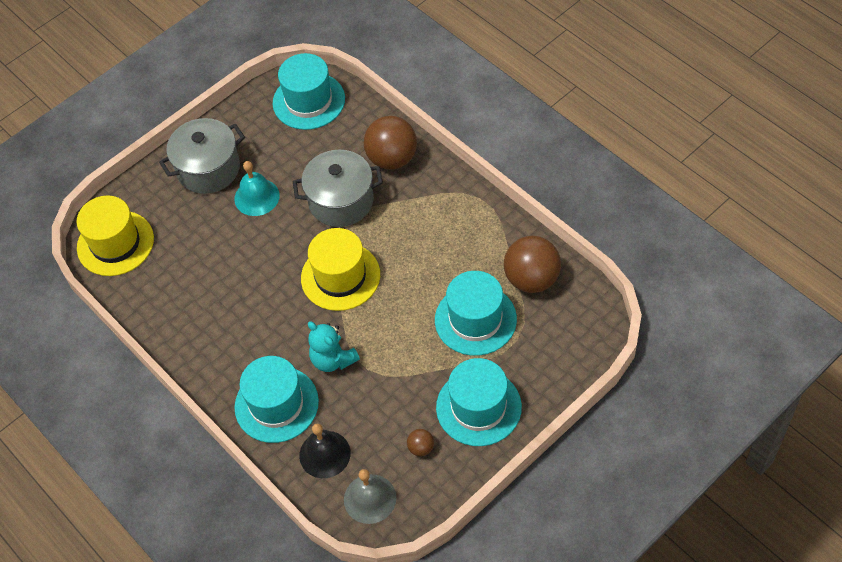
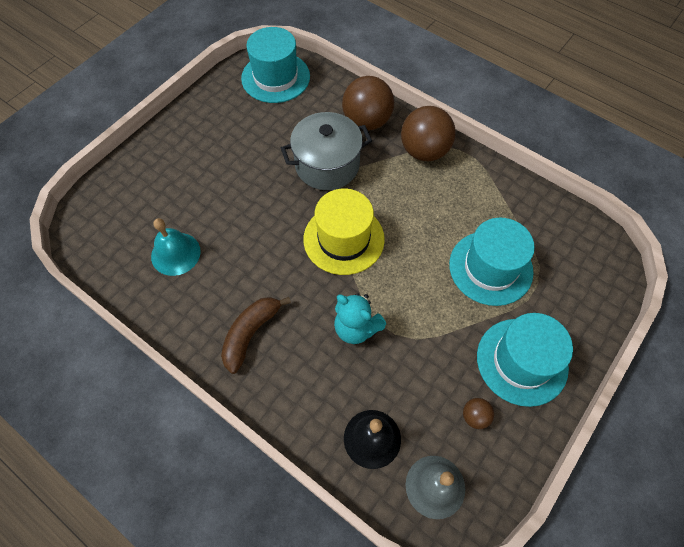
camera: 15 degrees left, 5 degrees up
(115, 243) = (103, 230): yellow hat -> none
(208, 169) = (189, 147): grey pot -> none
(236, 353) = (251, 333): none -> brown banana
(257, 197) = (242, 169): turquoise bell -> turquoise bell (175, 253)
(276, 404) = (306, 386): turquoise hat -> none
(531, 279) = (532, 221): brown ball -> brown ball (424, 151)

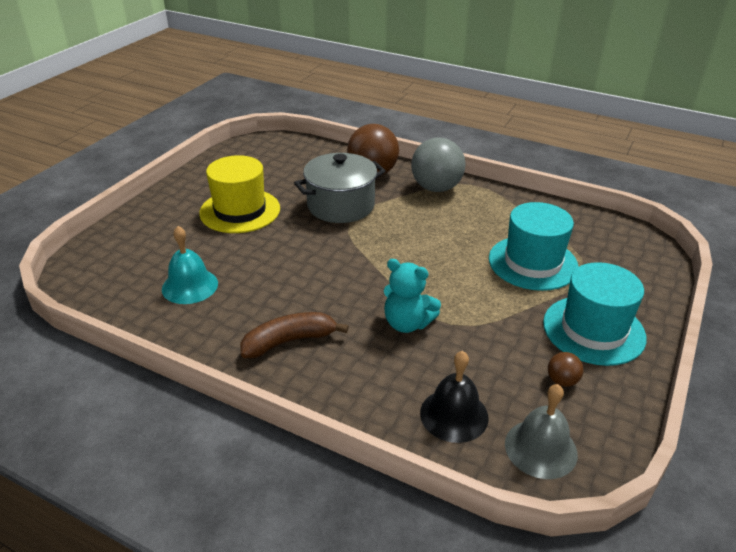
camera: 10 degrees left, 25 degrees down
(251, 333) = (289, 341): brown banana -> brown banana turned 45 degrees clockwise
(275, 77) = (272, 151): turquoise hat -> none
(343, 239) = (373, 257): yellow hat -> yellow hat (240, 211)
(424, 151) = (436, 188): brown ball -> grey ball

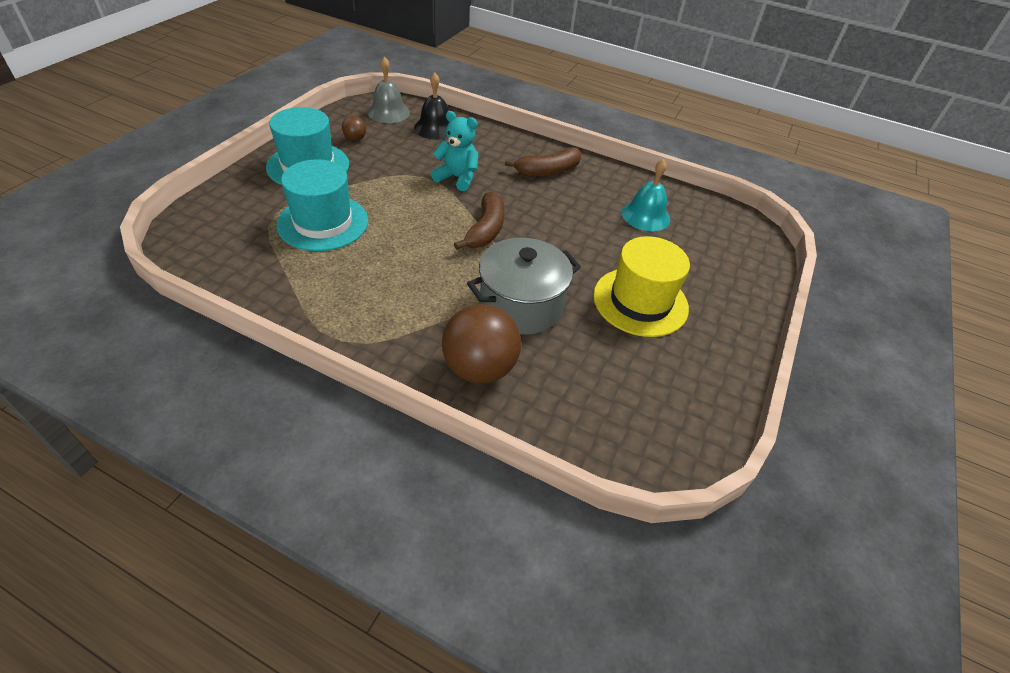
camera: 175 degrees right, 10 degrees up
(371, 262) = (485, 230): none -> brown banana
(436, 188) = (392, 333): grey ball -> none

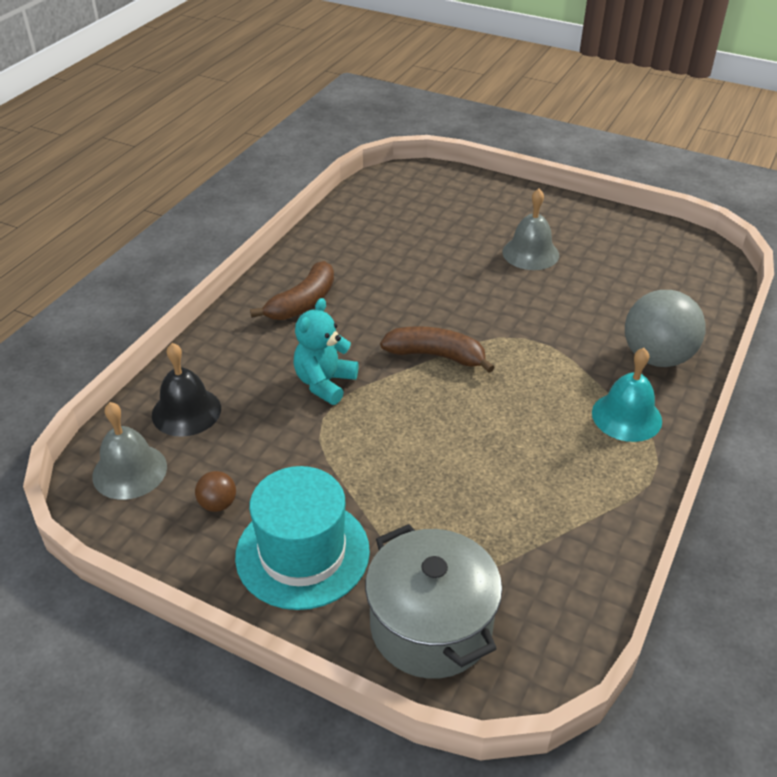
camera: 85 degrees left, 5 degrees down
(323, 222) = (448, 511): turquoise hat -> none
(479, 368) = (656, 357): brown ball -> grey ball
(521, 305) = (560, 329): grey pot -> grey pot (431, 626)
(548, 171) = (302, 303): brown banana -> brown banana turned 60 degrees clockwise
(640, 301) = (530, 253): yellow hat -> grey bell
(645, 216) = (388, 236): turquoise bell -> turquoise bell (626, 416)

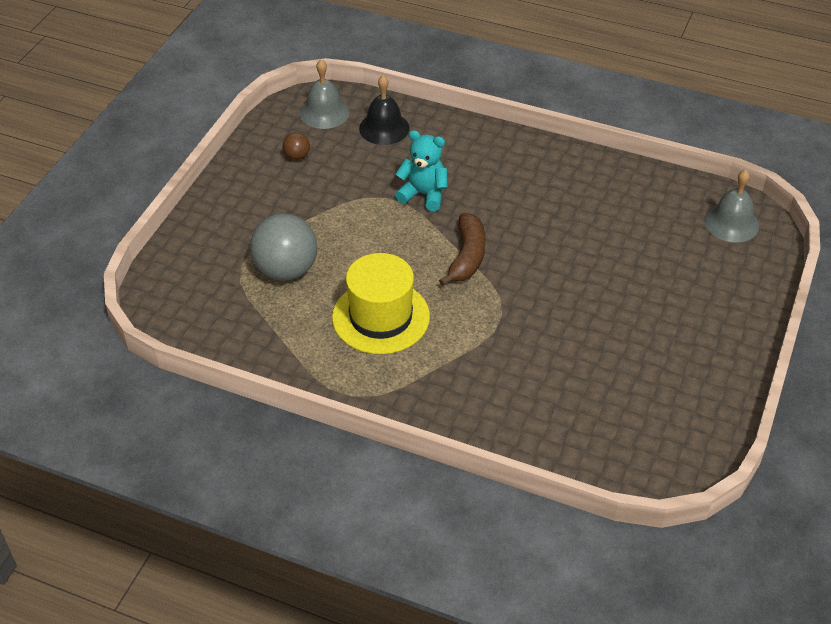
camera: 85 degrees right, 5 degrees up
(302, 303) = (523, 172): brown banana -> none
(302, 553) = (256, 200): turquoise hat -> none
(431, 626) = (198, 264): grey pot -> none
(530, 253) = (638, 320): grey bell -> grey bell (731, 223)
(532, 432) = (381, 317): none -> yellow hat
(626, 416) = (405, 379): turquoise bell -> none
(656, 357) = (489, 408): grey ball -> grey ball (286, 270)

